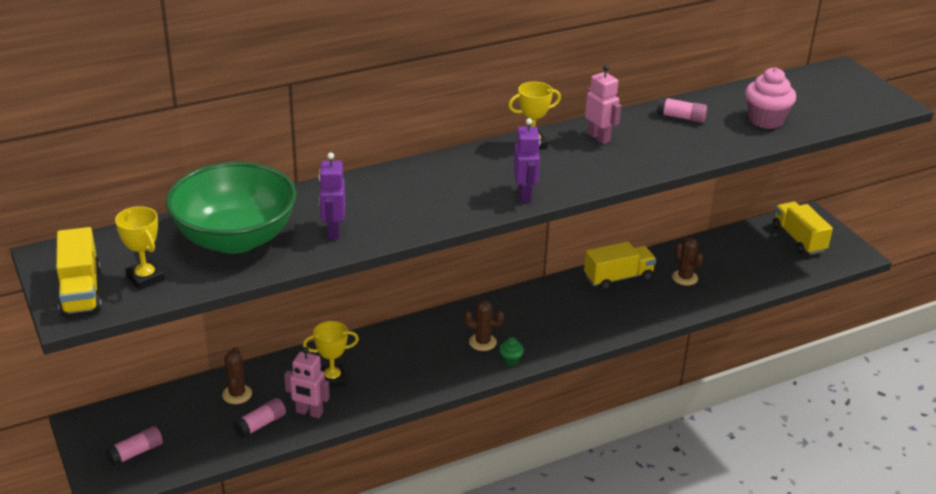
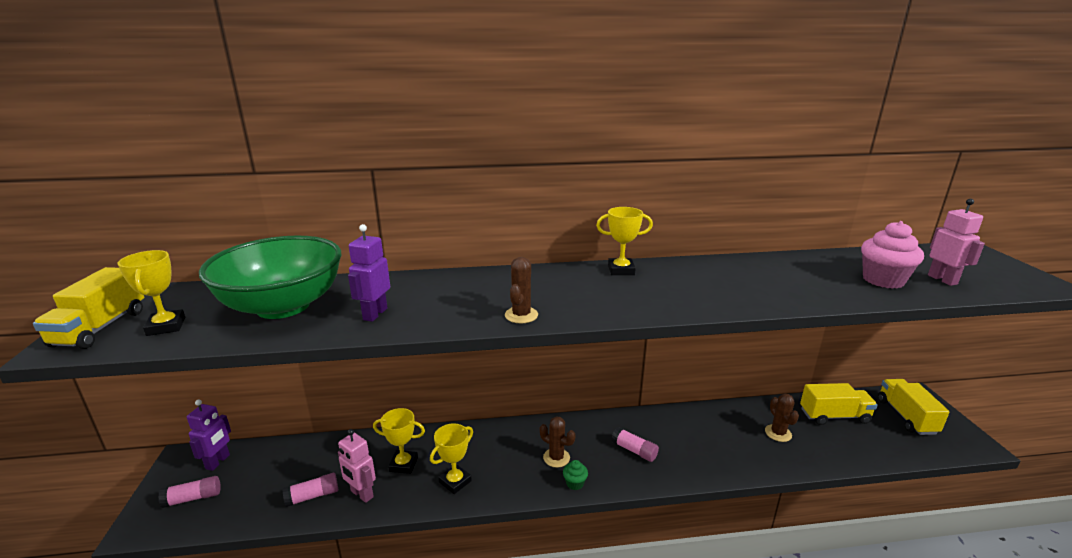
camera: 20 degrees right, 10 degrees down
(237, 394) = (316, 460): brown cactus -> brown cactus (521, 315)
(395, 383) = (455, 481): none -> yellow trophy
(524, 195) = (589, 310): purple robot -> purple robot (218, 462)
(599, 138) = (692, 273): pink robot -> pink robot (942, 280)
(618, 278) = (709, 420): yellow truck -> yellow truck (834, 416)
(681, 117) = (785, 267): pink glue stick -> pink glue stick (634, 450)

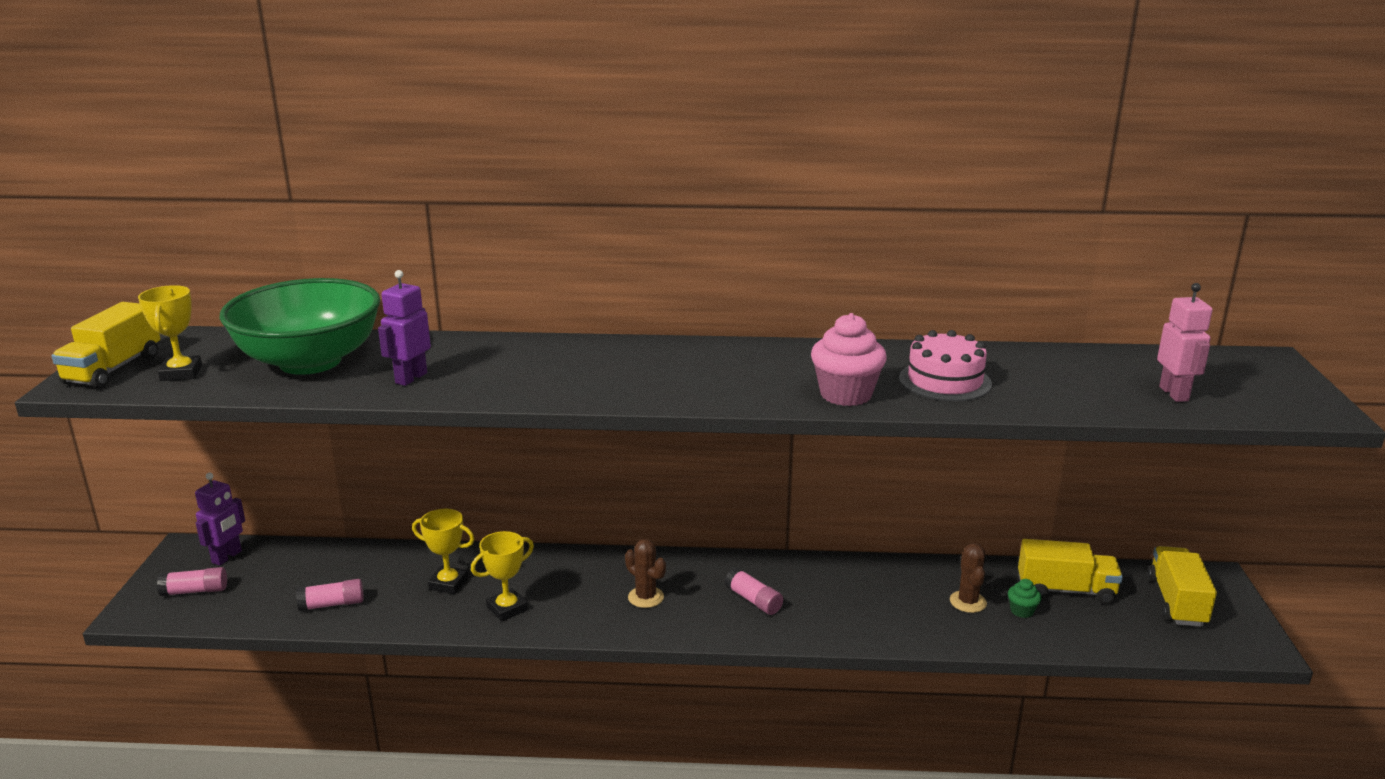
camera: 10 degrees right, 0 degrees up
(361, 494) = (390, 609): pink robot -> none
(521, 315) = (580, 392): brown cactus -> none
(575, 483) = (658, 627): green cupcake -> green cupcake (1022, 611)
(621, 270) = (738, 350): yellow trophy -> none
(784, 282) = (945, 381): none -> pink cake
(883, 280) = (1087, 388): pink cupcake -> pink cupcake (846, 394)

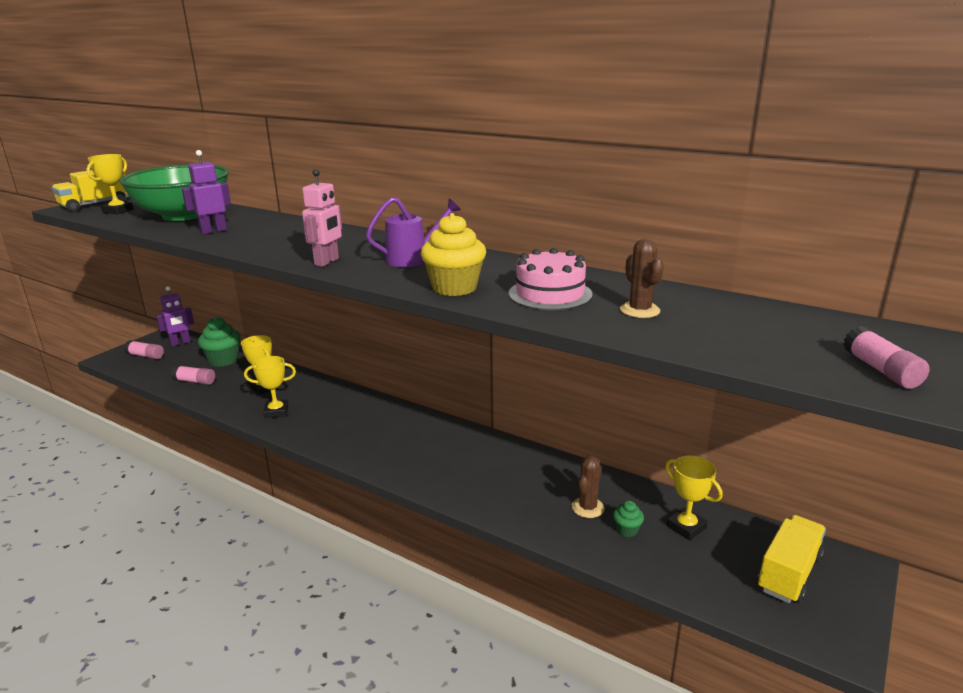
camera: 30 degrees right, 0 degrees up
(335, 563) = (223, 360): none -> green cupcake
(646, 597) = (362, 430): brown cactus -> brown cactus (639, 310)
(741, 368) = (413, 259): none -> purple watering can
(753, 600) = (428, 454): pink glue stick -> pink glue stick (881, 370)
(846, 394) = (454, 288): pink cupcake -> yellow cupcake
(1065, 590) = (686, 527): yellow truck -> yellow trophy
(1174, 394) = (755, 344): pink robot -> pink robot (327, 262)

